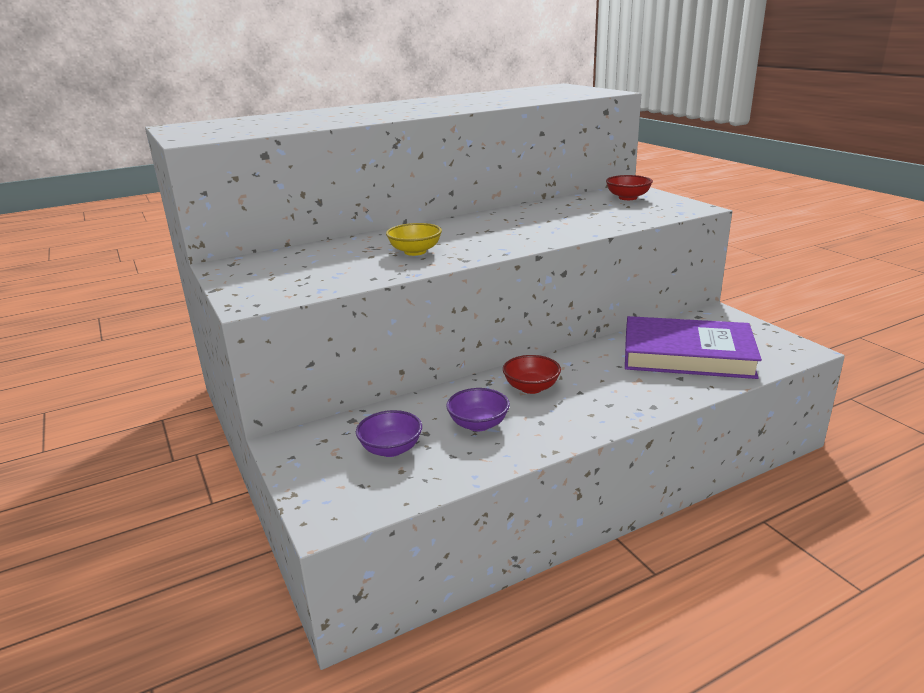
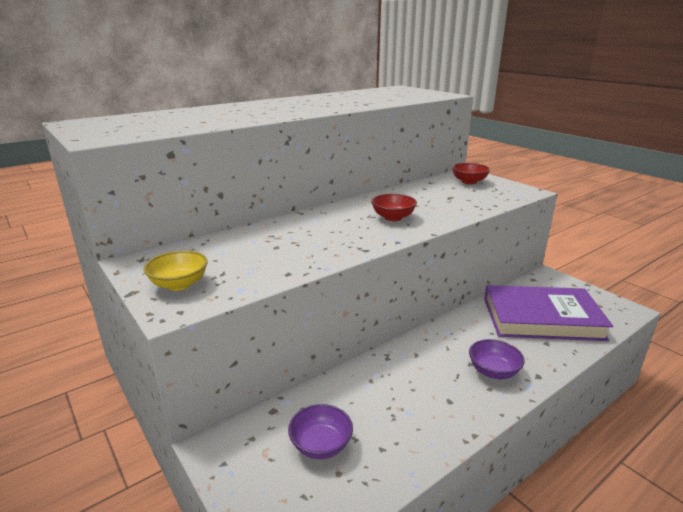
camera: 10 degrees left, 0 degrees up
(415, 252) = (315, 241): yellow bowl -> yellow bowl (179, 284)
(478, 424) = (394, 407): purple bowl -> purple bowl (493, 371)
(531, 387) = (427, 361): red bowl -> red bowl (393, 217)

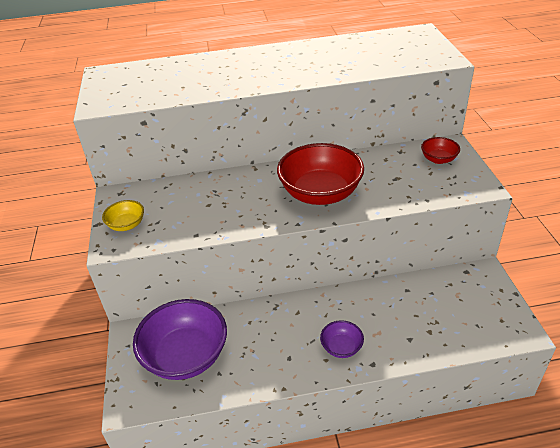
camera: 30 degrees right, 15 degrees up
(321, 445) = (186, 356): purple bowl -> purple bowl, size x2.13
(393, 217) = (320, 193): red bowl -> red bowl, size x2.13
(541, 318) = (430, 315): purple book -> none

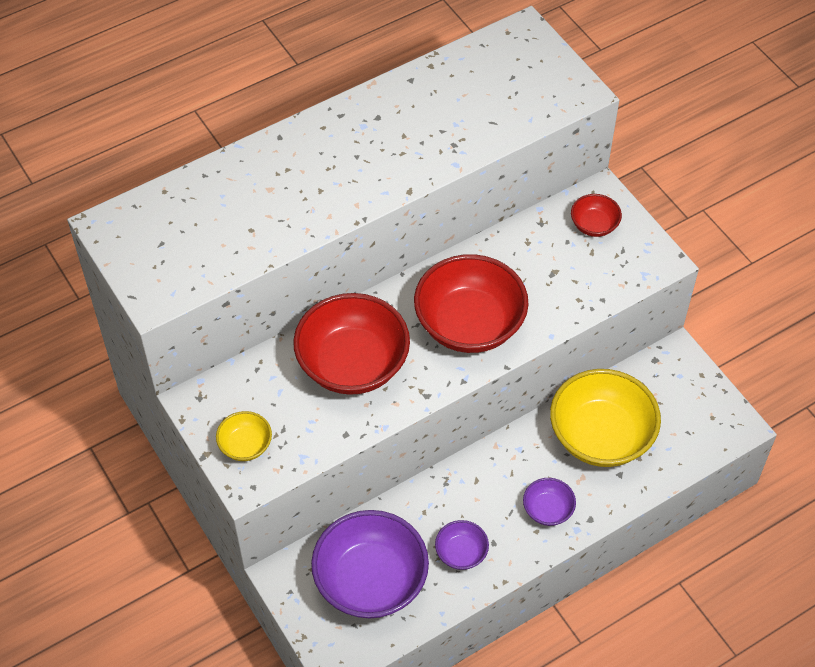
camera: 25 degrees left, 15 degrees up
(227, 198) = (353, 364): none -> red bowl
(261, 357) = (461, 553): none -> purple bowl
(404, 309) = (601, 436): none -> yellow bowl

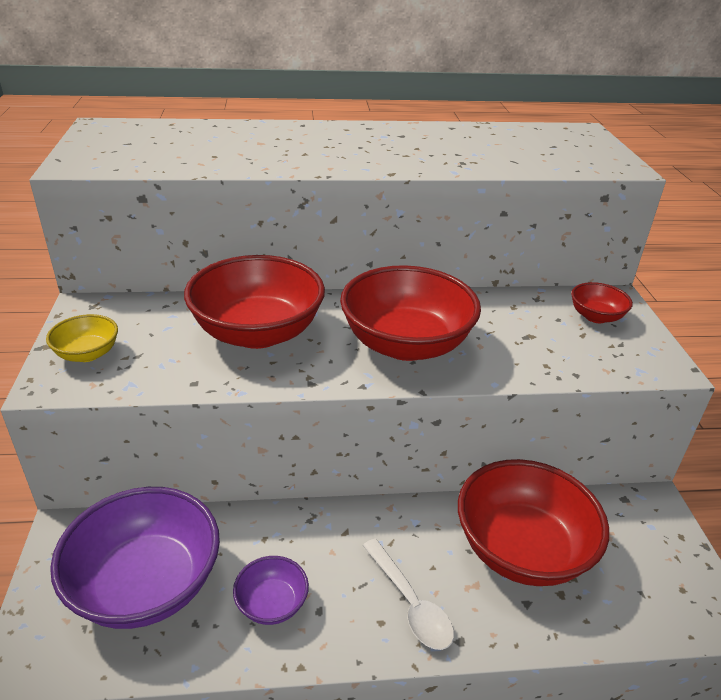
camera: 25 degrees right, 20 degrees down
(548, 510) = (410, 603): purple bowl -> white spoon
(601, 436) = (521, 549): yellow bowl -> red bowl

